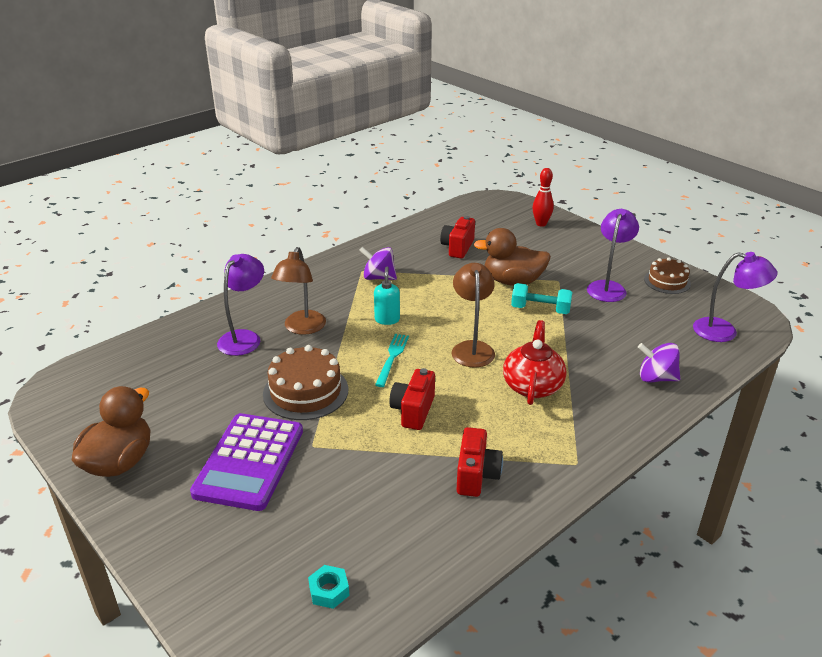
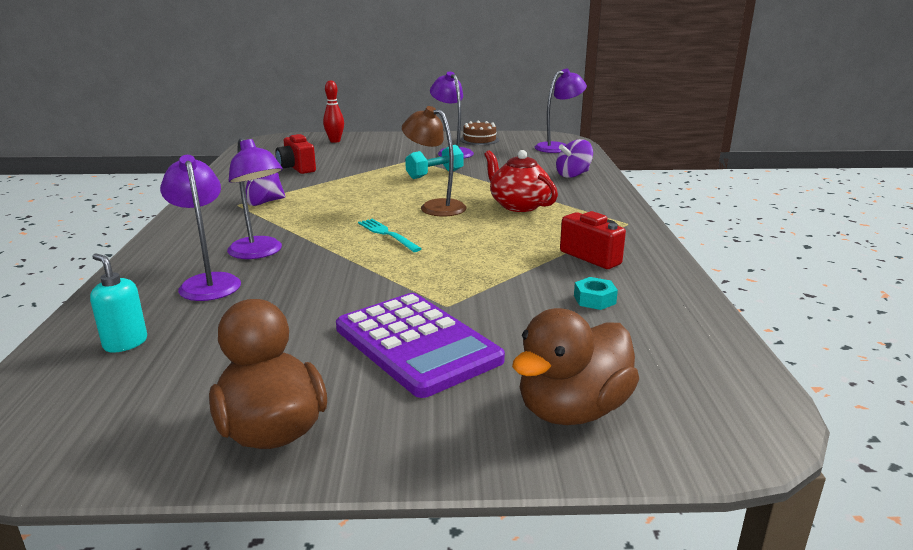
camera: 50 degrees left, 10 degrees down
(302, 328) = (259, 253): brown lamp -> purple lamp
(305, 391) = (360, 282): brown cake -> none
(329, 591) = (667, 365): turquoise nut -> turquoise nut (594, 299)
(387, 319) = (330, 219): turquoise soap dispenser -> turquoise soap dispenser (125, 343)
(413, 411) = (474, 250): red camera -> none
(512, 281) = (382, 169): brown duck -> brown duck (572, 410)

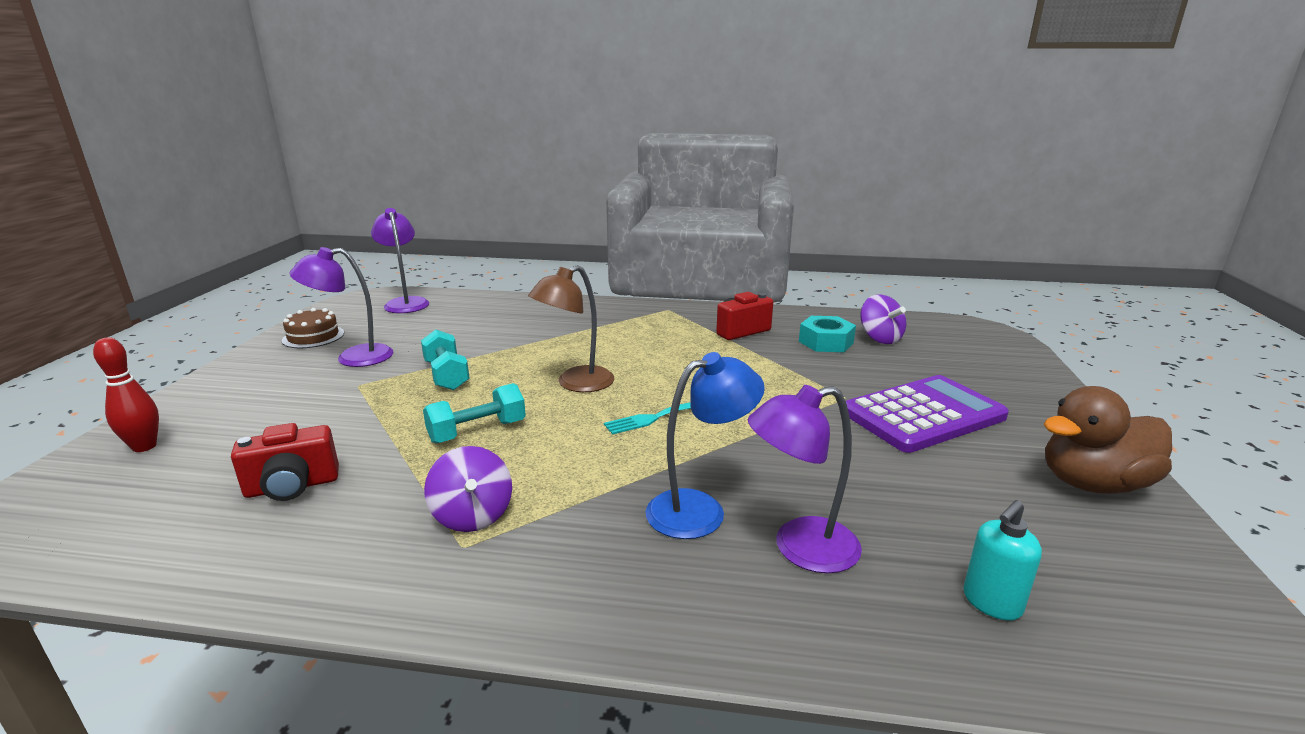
camera: 80 degrees left, 0 degrees up
(259, 253) = (700, 509): purple lamp -> blue lamp
(357, 191) = (477, 431): none -> turquoise dumbbell
(518, 205) = (597, 343): red teapot -> none
(572, 410) = (992, 370): brown duck -> none
(573, 175) = (516, 309): purple spinning top -> purple spinning top (880, 338)
(594, 299) = (826, 342): turquoise nut -> turquoise nut, size x1.58

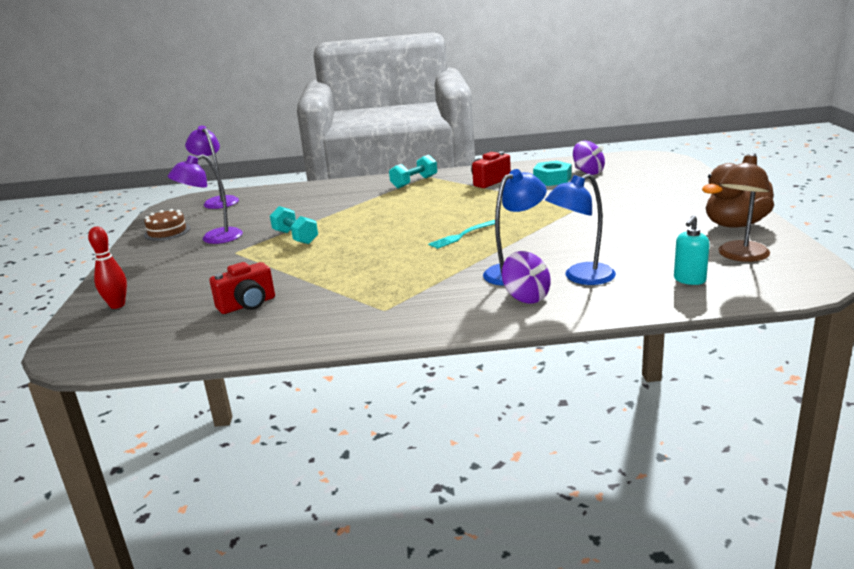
camera: 10 degrees left, 0 degrees up
(472, 516) = (378, 297): purple spinning top -> purple spinning top (526, 297)
(477, 431) = (346, 261): turquoise dumbbell -> turquoise dumbbell (414, 182)
(576, 384) = (393, 228): brown lamp -> brown lamp (740, 256)
(800, 548) = (581, 277): purple lamp -> blue lamp
(923, 415) = (630, 208): purple calculator -> none

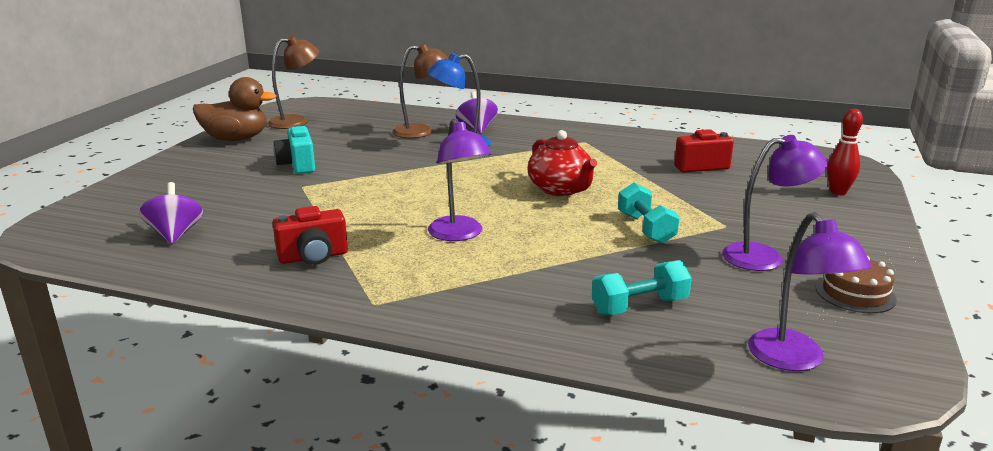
camera: 160 degrees left, 0 degrees up
(374, 250) = (561, 189): none -> red teapot
(414, 182) = (412, 294): turquoise dumbbell -> turquoise dumbbell (639, 306)
(420, 207) = (459, 235): none -> purple lamp
(462, 235) = (459, 184): turquoise fork -> none
(552, 179) = (239, 235): turquoise nut -> none
(581, 277) = (422, 132): blue lamp -> brown lamp
(619, 218) = (297, 165): none -> turquoise camera
(689, 280) = (360, 117): turquoise soap dispenser -> none

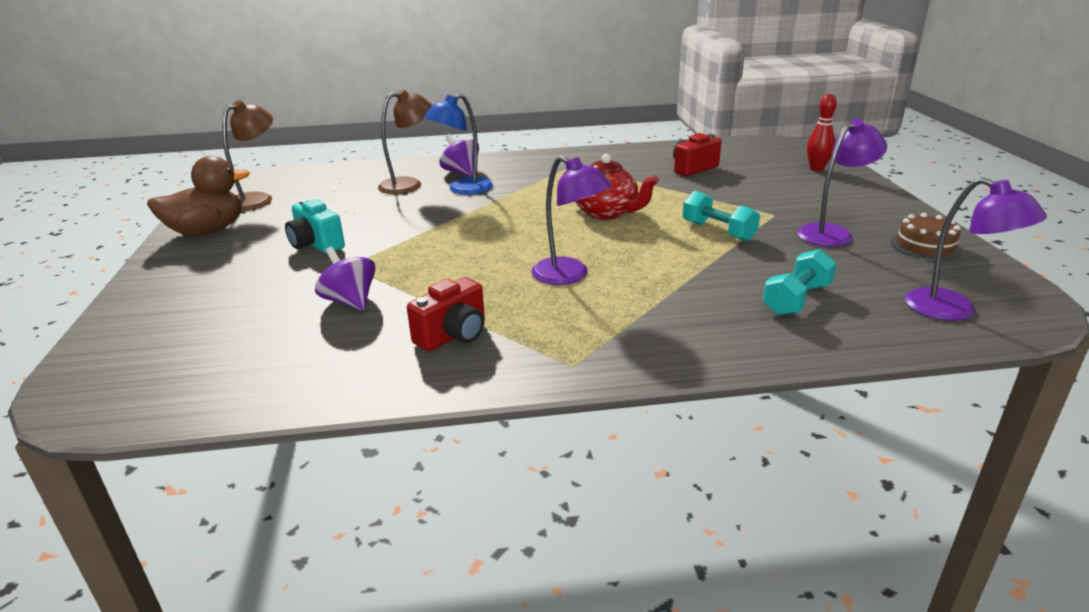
camera: 25 degrees left, 5 degrees up
(175, 234) = (262, 353): purple spinning top -> purple spinning top (350, 301)

